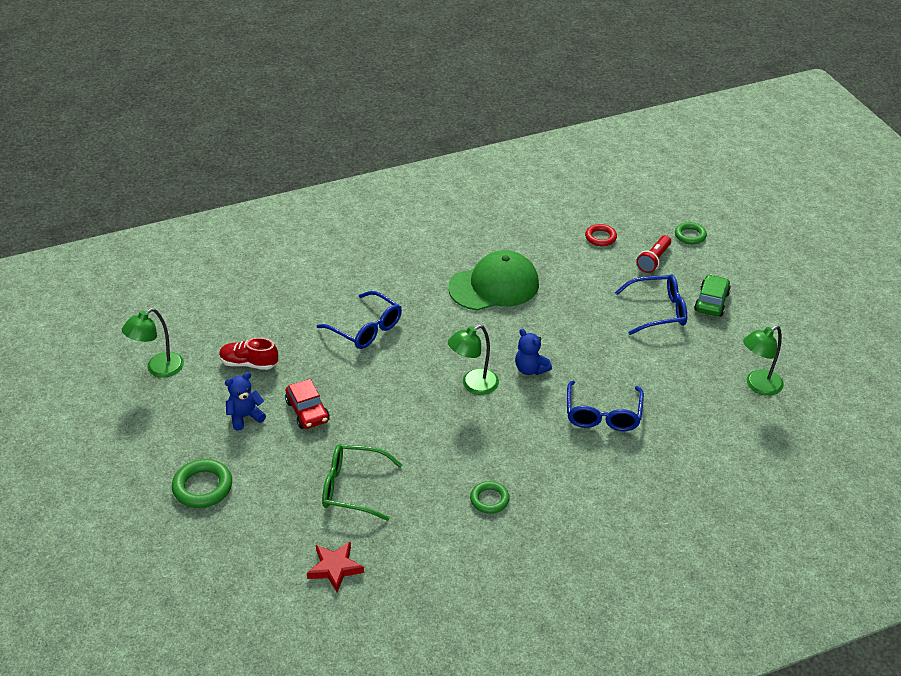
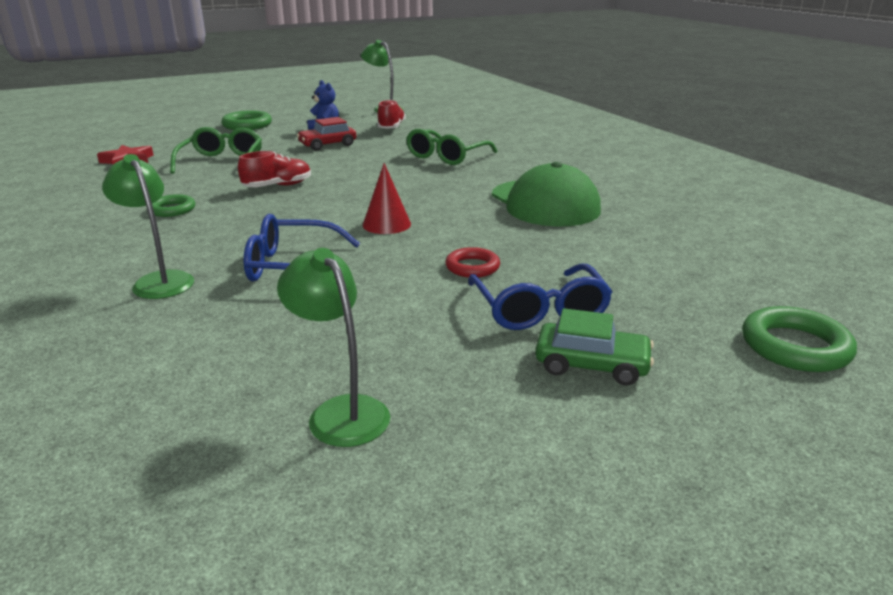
camera: 85 degrees right, 15 degrees down
(366, 328) = (446, 156): blue glasses -> green glasses
(436, 437) = (278, 186): none -> red shoe
(473, 385) = (358, 198): green lamp -> green lamp (159, 281)
(530, 369) = (386, 224): blue teddy bear -> red cone
(600, 237) = (708, 265): red ring -> red ring (472, 267)
(654, 260) = (682, 308): red flashlight -> none
(690, 235) = (795, 347): green ring -> green ring, size x1.54

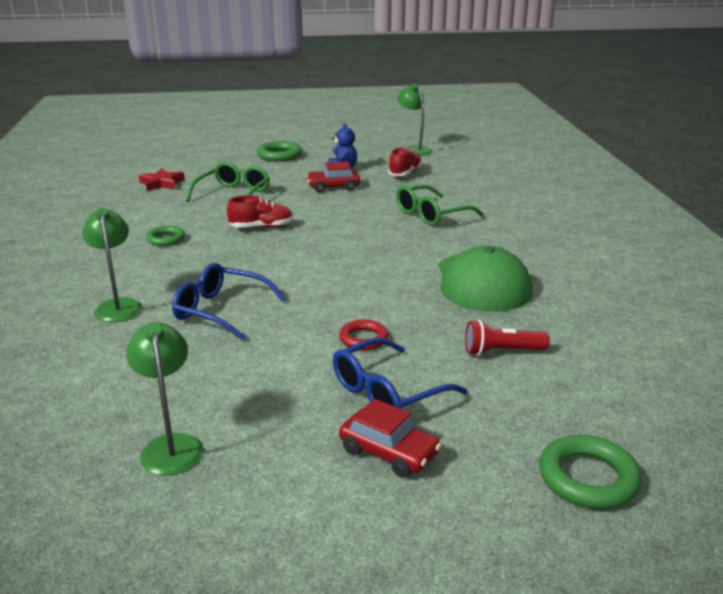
camera: 20 degrees right, 0 degrees up
(386, 224) = (323, 282): red cone -> none
(539, 310) = (387, 392): blue glasses -> blue glasses turned 45 degrees clockwise
(591, 365) = (388, 452): green car -> red car
(615, 256) = (501, 351): none -> red flashlight

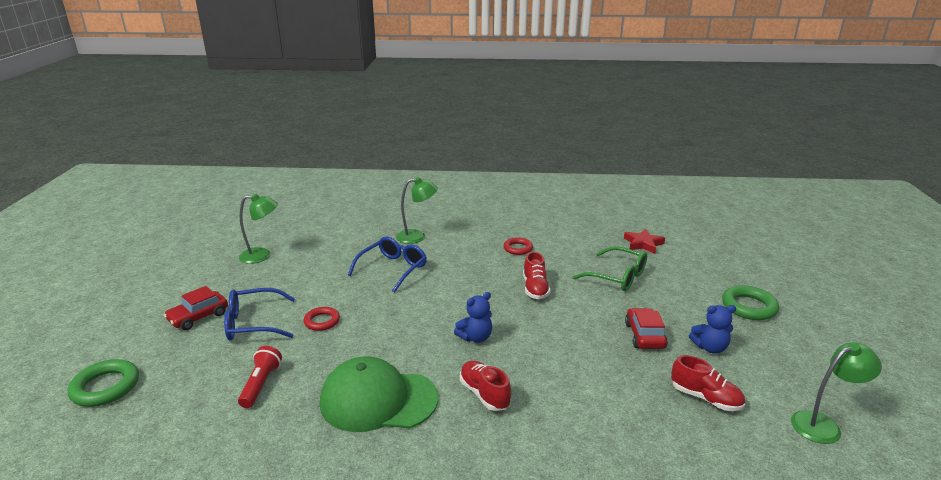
camera: 100 degrees right, 0 degrees up
(166, 239) = (518, 248): green ring -> red ring
(362, 249) = (475, 337): none -> blue teddy bear
(387, 392) = (253, 323): blue glasses -> blue glasses turned 75 degrees counterclockwise
(431, 215) = (556, 396): green glasses -> none
(445, 239) = (484, 394): none -> red shoe

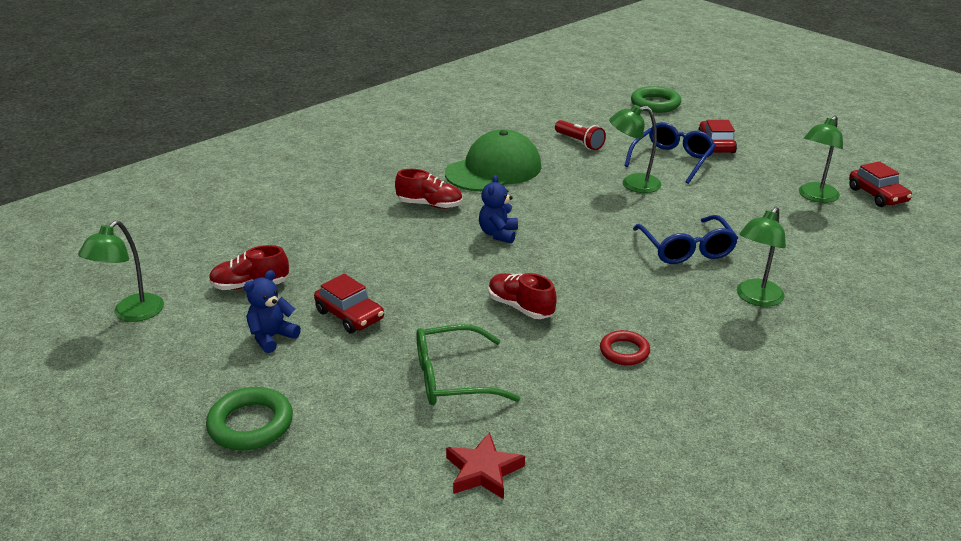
camera: 135 degrees right, 5 degrees up
(236, 240) = (877, 195): none -> red car
(322, 321) = (632, 184): red ring -> green lamp

